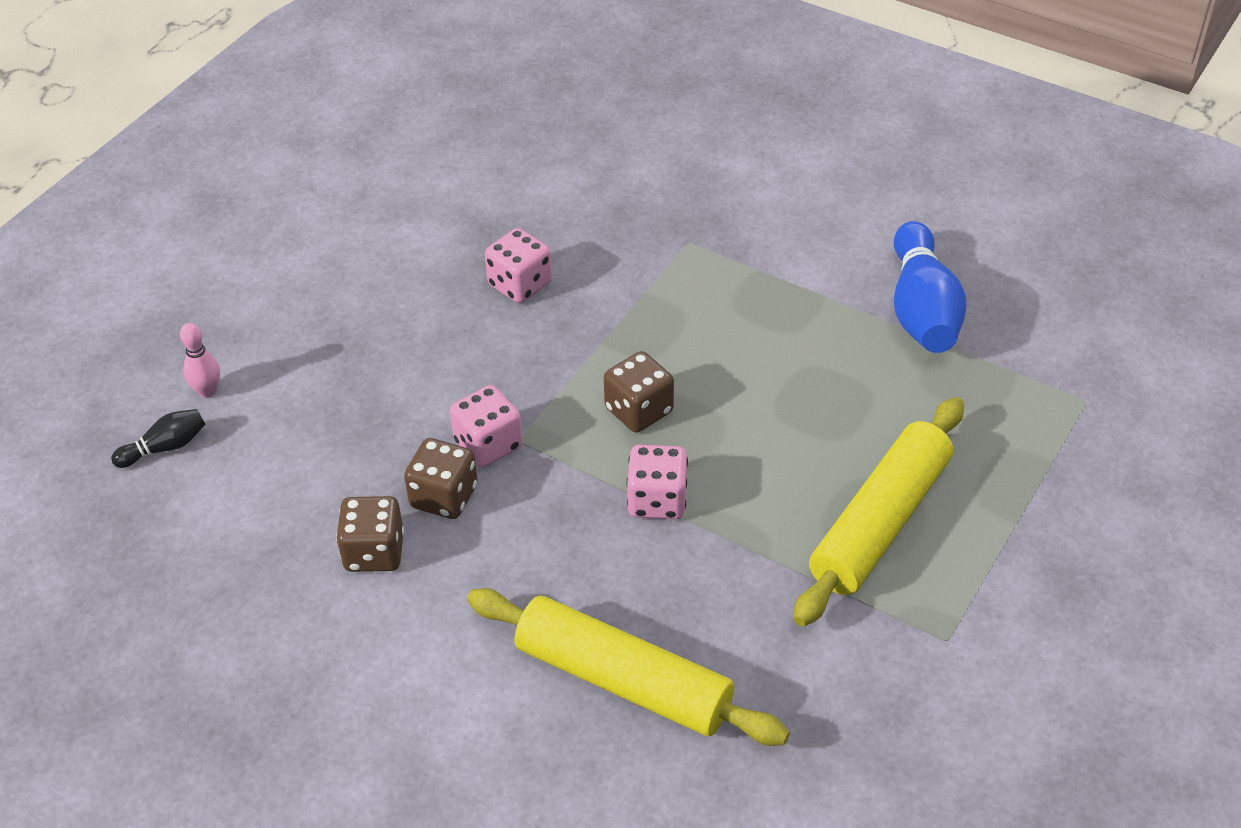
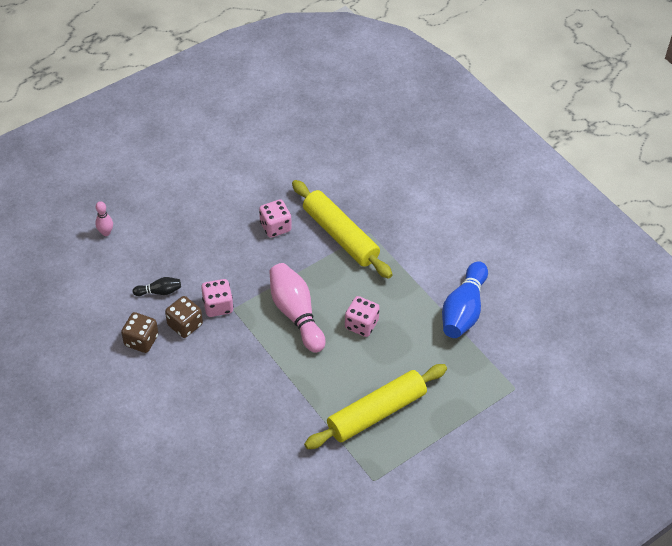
camera: 20 degrees right, 5 degrees up
(165, 447) = (75, 255): black bowling pin -> black bowling pin (159, 291)
(623, 680) = (218, 443): yellow rolling pin -> yellow rolling pin (340, 235)
(639, 410) = (296, 314): brown dice -> pink bowling pin
(657, 500) = (280, 362): pink dice -> pink dice (361, 324)

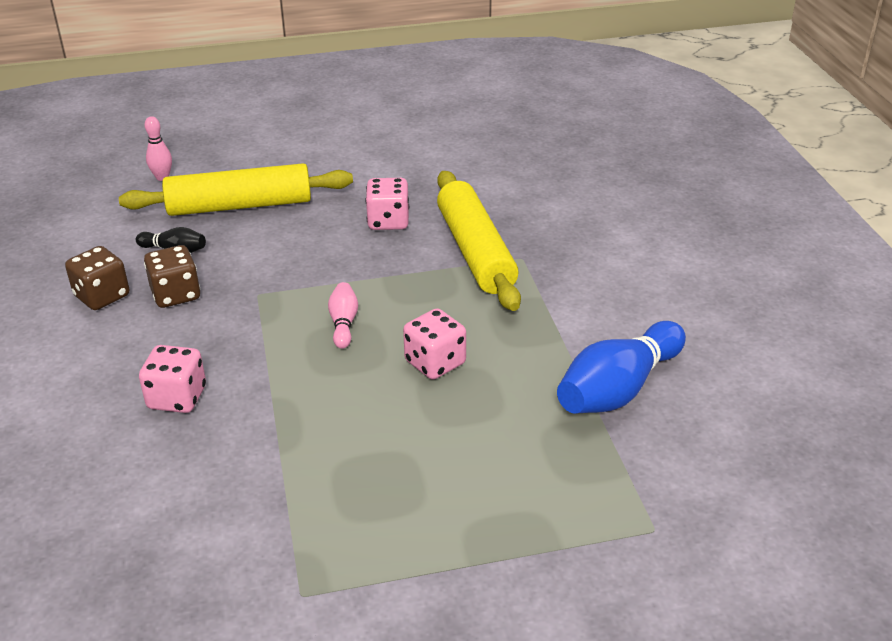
camera: 25 degrees right, 15 degrees down
(218, 306) = (239, 285): pink dice -> pink dice (177, 398)
(296, 314) = (343, 323): pink bowling pin -> pink bowling pin, size x0.49
(376, 412) = (378, 490): yellow rolling pin -> yellow rolling pin (240, 205)

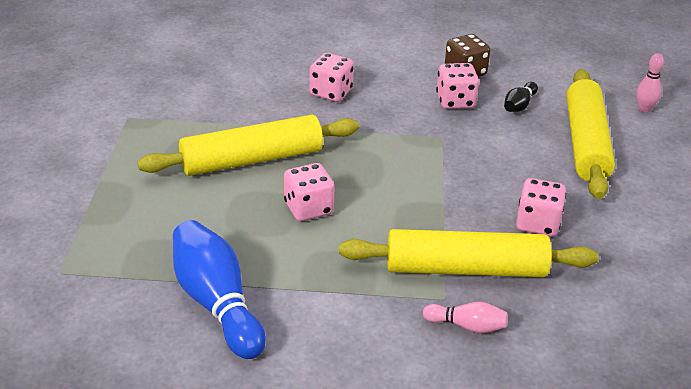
camera: 105 degrees right, 0 degrees up
(176, 294) = (455, 101): brown dice -> pink dice
(343, 323) = (383, 172): pink bowling pin -> pink bowling pin (467, 326)
(360, 431) = (252, 160): none -> yellow rolling pin

